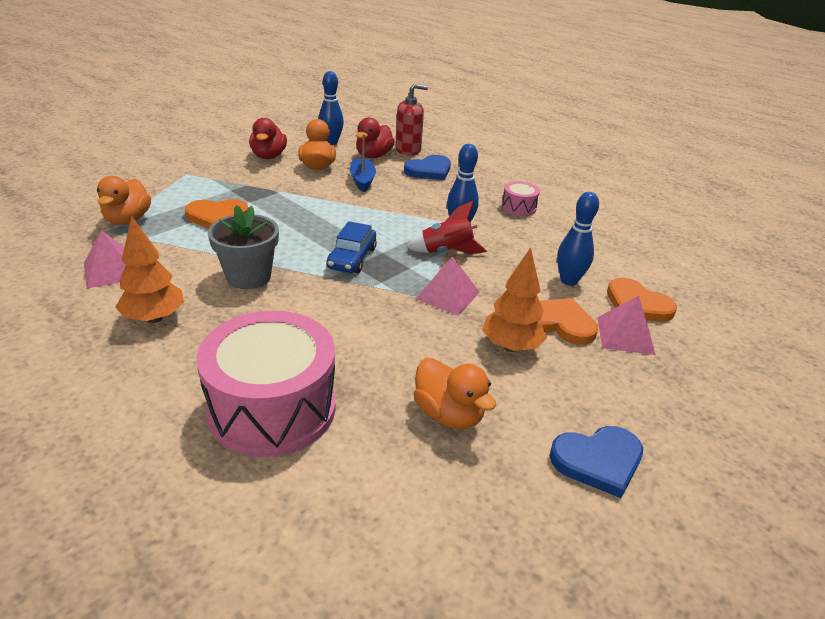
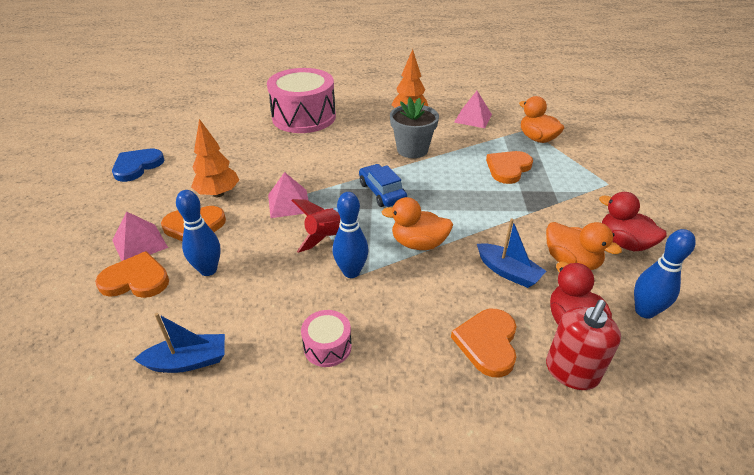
camera: 140 degrees right, 5 degrees up
(429, 170) = (487, 343): blue heart -> orange heart
(448, 414) = (225, 149): orange duck -> orange duck (418, 243)
(612, 240) = (188, 361): none -> blue boat

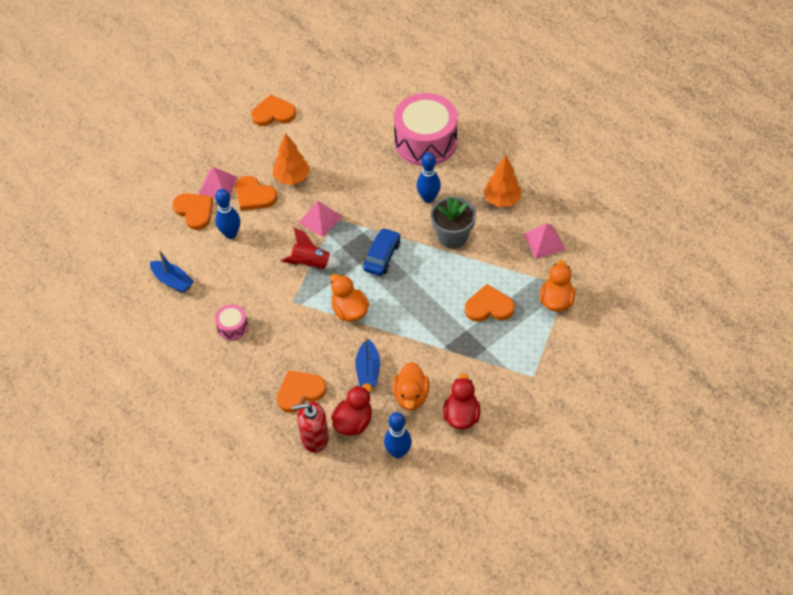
camera: 50 degrees right, 15 degrees up
(137, 166) = (273, 113): blue heart -> orange heart
(351, 272) = (293, 297): blue bowling pin -> blue bowling pin (428, 198)

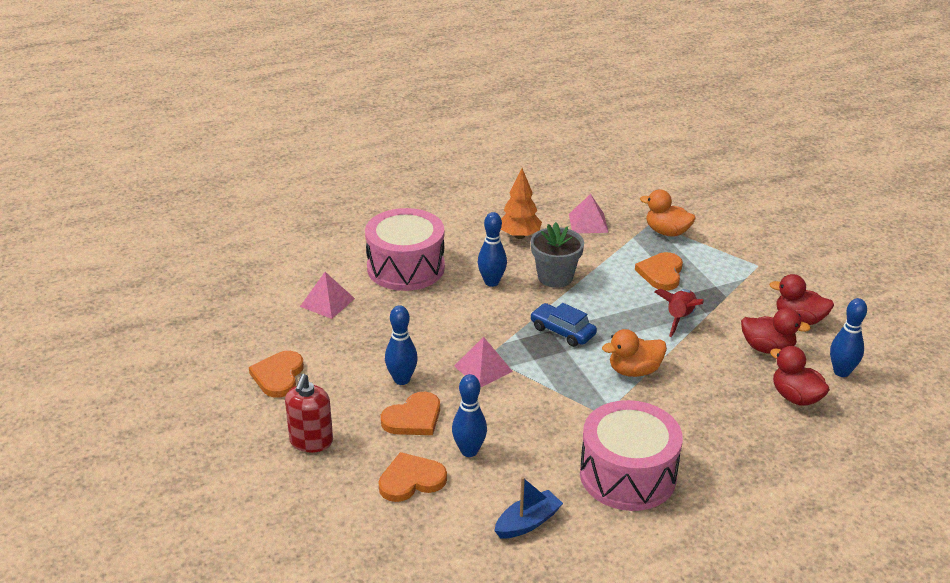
camera: 75 degrees left, 20 degrees down
(217, 186) = (377, 450): pink pyramid -> pink pyramid (327, 302)
(232, 327) = (627, 475): pink drum -> pink drum, size x2.26
(292, 178) = (402, 379): orange tree -> blue bowling pin
(300, 392) = (744, 432): orange heart -> none
(310, 264) = (551, 389): red rocket -> red rocket (679, 319)
(314, 438) = (814, 432): red soap dispenser -> red soap dispenser (311, 441)
(368, 369) = (724, 372): blue boat -> none
(411, 396) = (767, 348): orange duck -> red duck

